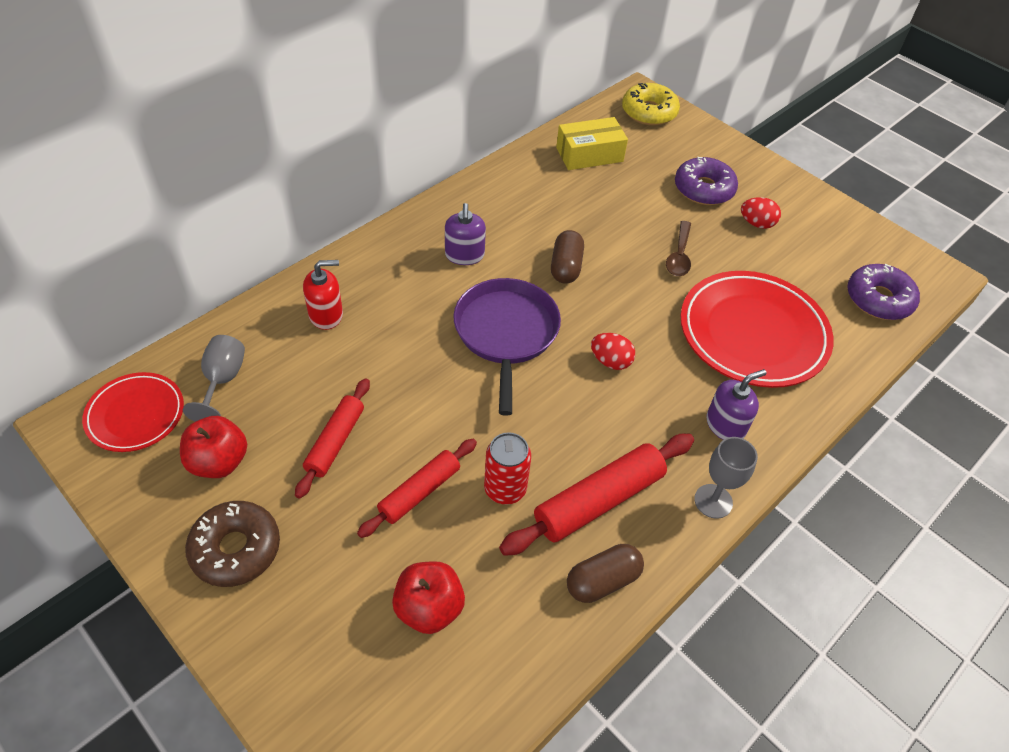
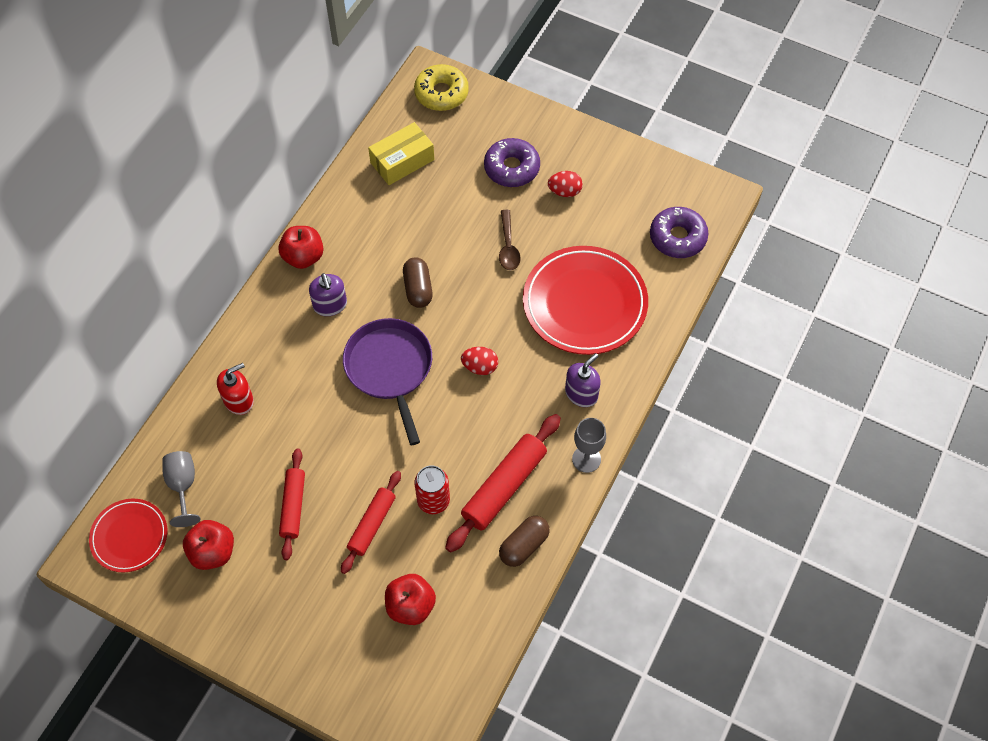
camera: 15 degrees left, 10 degrees up
(236, 549) = (257, 612): brown donut -> none
(454, 206) = (303, 257): none -> red apple

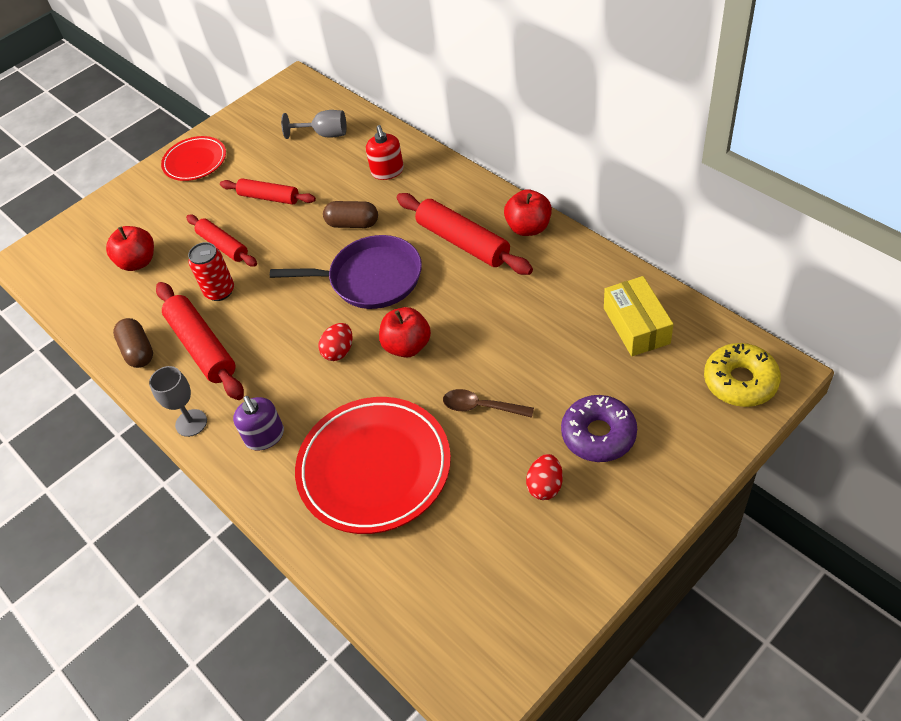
camera: 115 degrees right, 10 degrees down
(129, 537) = (298, 104): red plate -> red plate (195, 161)
(213, 552) = (258, 148): red apple -> red apple (407, 346)
(330, 305) = (463, 242): purple soap dispenser -> red rolling pin
(418, 289) = (455, 314): brown capsule -> brown capsule (352, 224)
(677, 237) = (429, 605): purple donut -> none

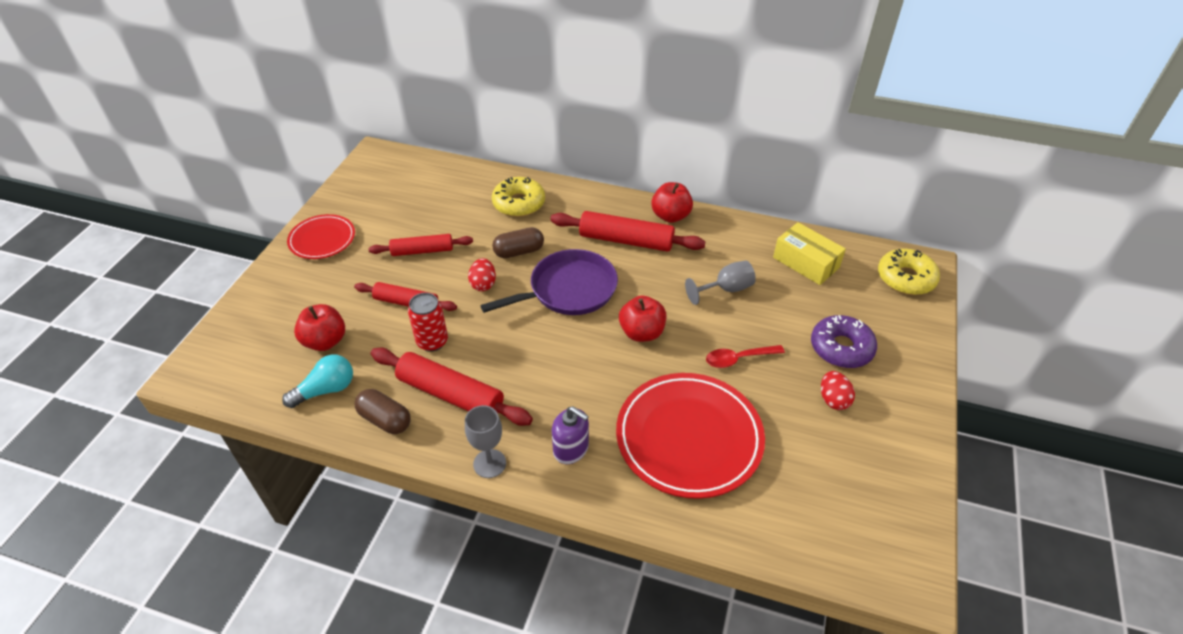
camera: 35 degrees left, 5 degrees down
(112, 307) = (326, 390): none -> turquoise light bulb
(324, 134) = (438, 188): grey goblet -> grey goblet (726, 289)
(339, 351) = (585, 356): red egg -> red egg (483, 284)
(387, 171) = (519, 203): red soap dispenser -> yellow donut
(481, 407) = (738, 359): brown spoon -> red spoon

